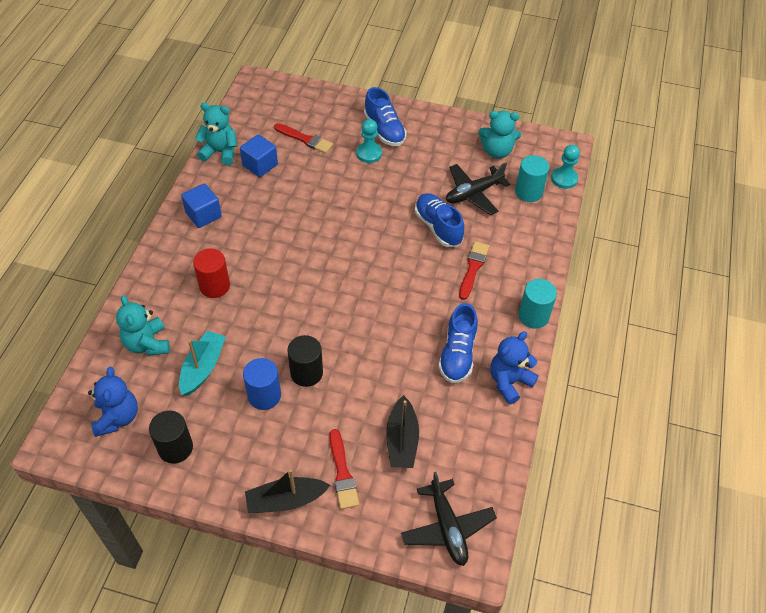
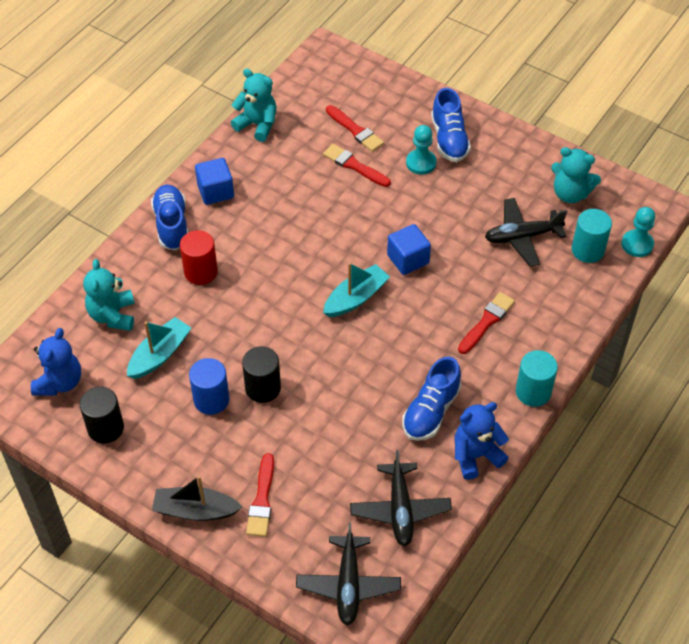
camera: 20 degrees right, 0 degrees up
(260, 165) = (295, 149): blue cube -> blue cube (408, 259)
(315, 167) = (354, 165): none -> red brush
(357, 275) = (356, 298): none -> turquoise boat
(402, 440) = (336, 484): black boat -> none
(438, 227) = (466, 266): blue shoe -> blue shoe (171, 225)
(465, 446) = (400, 509): none -> black plane

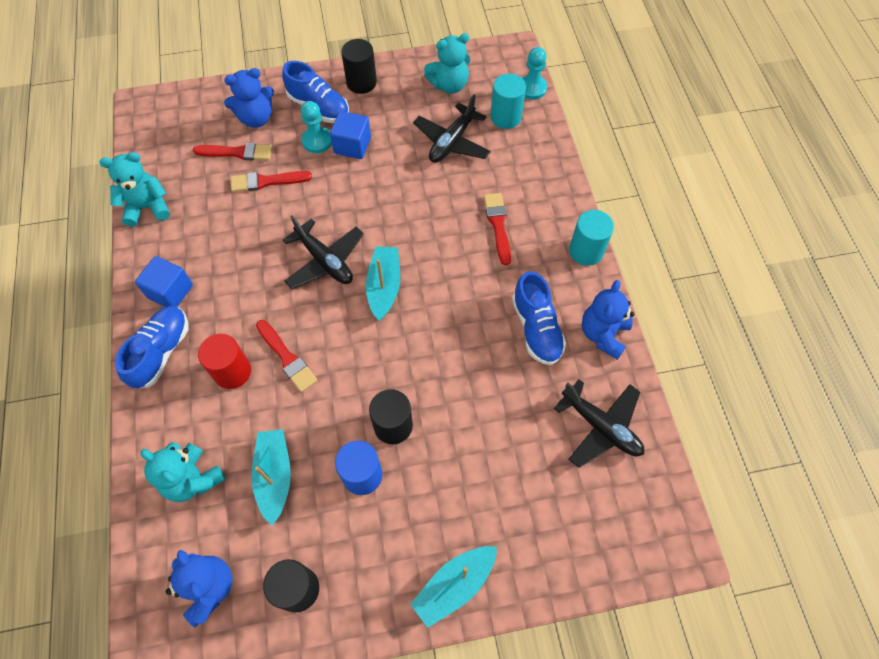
camera: 45 degrees left, 10 degrees up
(171, 225) = (161, 352): blue shoe -> blue shoe turned 75 degrees clockwise
(195, 510) = (454, 585): black boat -> turquoise boat
(262, 500) = (496, 522): red brush -> red brush (287, 358)
(348, 585) = (633, 526): black plane -> black plane (325, 261)
(395, 115) = (256, 118): none -> blue teddy bear
(408, 259) = (390, 224): blue cube -> blue cube (352, 146)
(502, 143) = (361, 83): none -> black cylinder

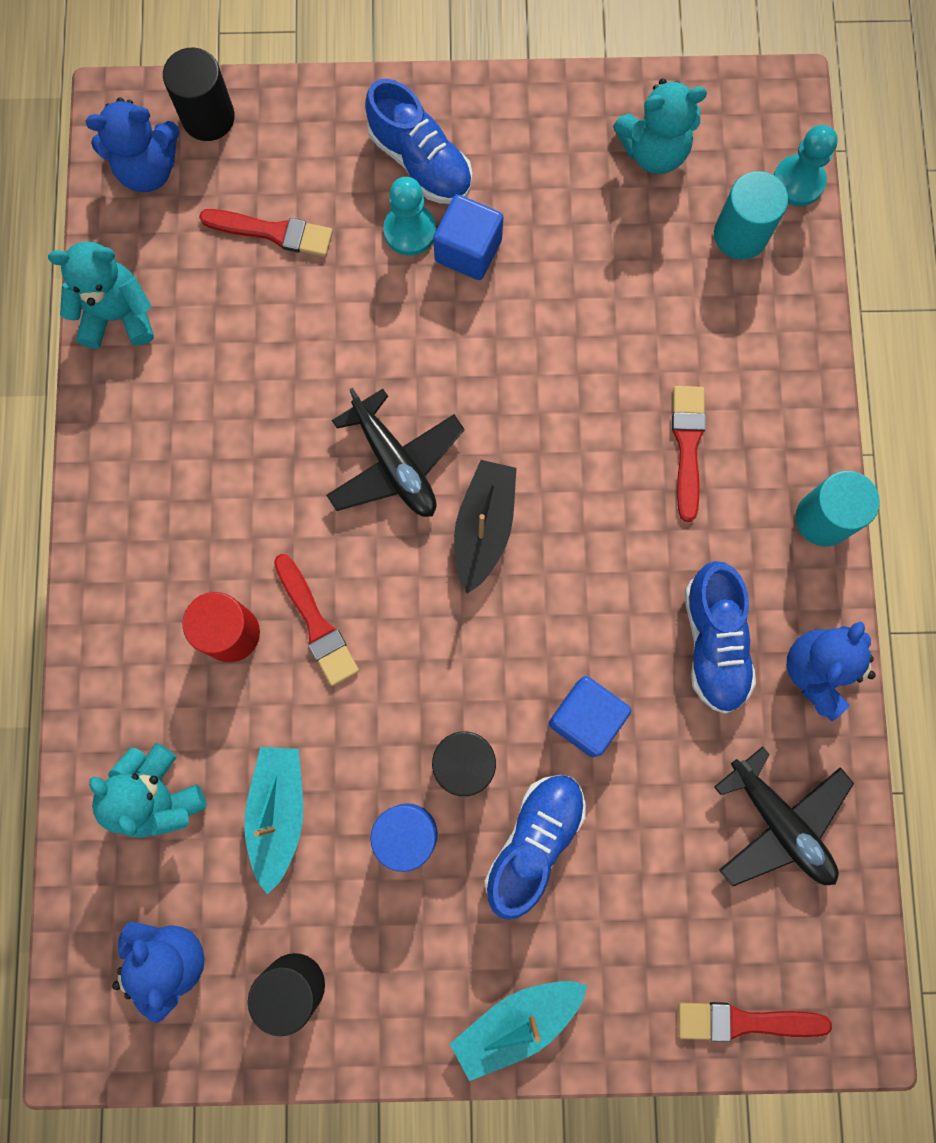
camera: 10 degrees right, 15 degrees up
(161, 352) = (125, 581): blue shoe -> blue shoe (534, 841)
(170, 291) = (146, 478): blue cube -> blue cube (586, 718)
(256, 118) = (311, 167): blue teddy bear -> blue teddy bear (148, 169)
(267, 181) = (317, 298): red brush -> red brush (744, 1021)
(361, 83) = (501, 122): black cylinder -> black cylinder (208, 117)
(384, 287) = (484, 527): turquoise boat -> black boat
(452, 142) = (638, 270): black plane -> none

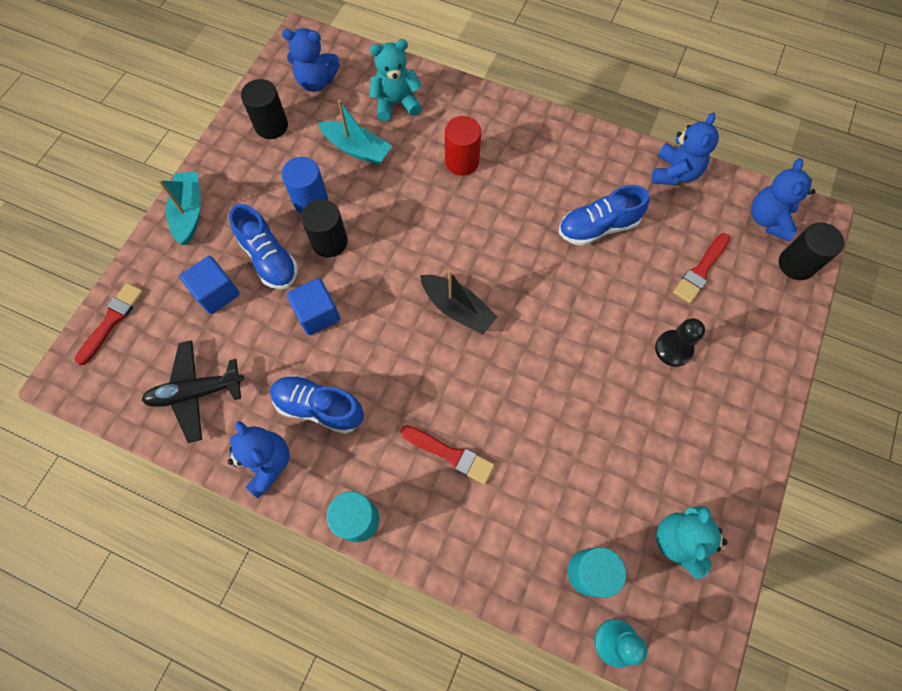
camera: 115 degrees right, 10 degrees down
(118, 315) = (674, 173): turquoise teddy bear -> blue teddy bear
(316, 624) = (445, 202): red brush -> none
(395, 464) = (519, 277): black plane -> none
(410, 231) = (673, 349): turquoise pawn -> black pawn
(420, 162) = (723, 376): blue shoe -> blue shoe (598, 227)
(468, 250) = (646, 378): blue cube -> blue cube (216, 293)

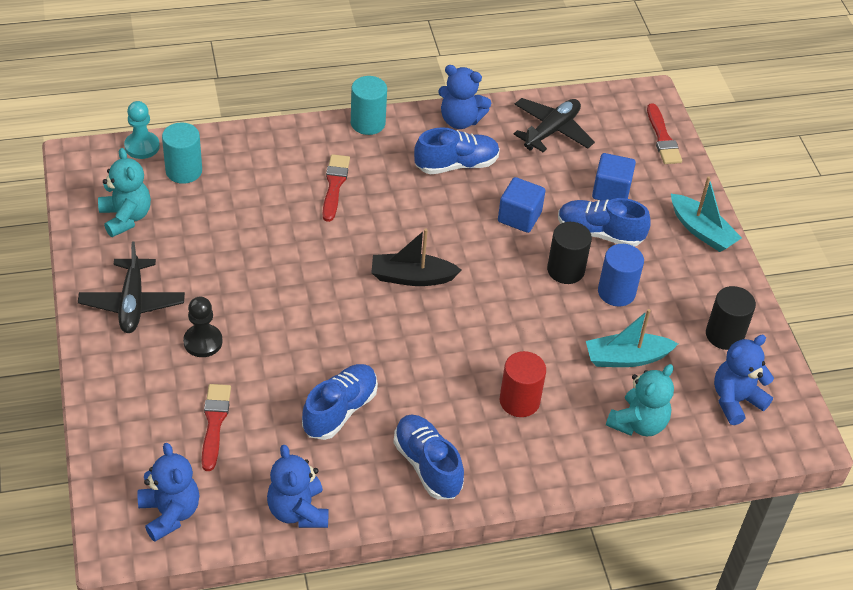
camera: 140 degrees right, 20 degrees down
(450, 454) = (334, 185): red brush -> red brush turned 105 degrees clockwise
(563, 154) = (427, 465): none -> blue shoe
(717, 427) = (132, 303): none -> black plane
(796, 264) = (120, 480): black cylinder -> none

